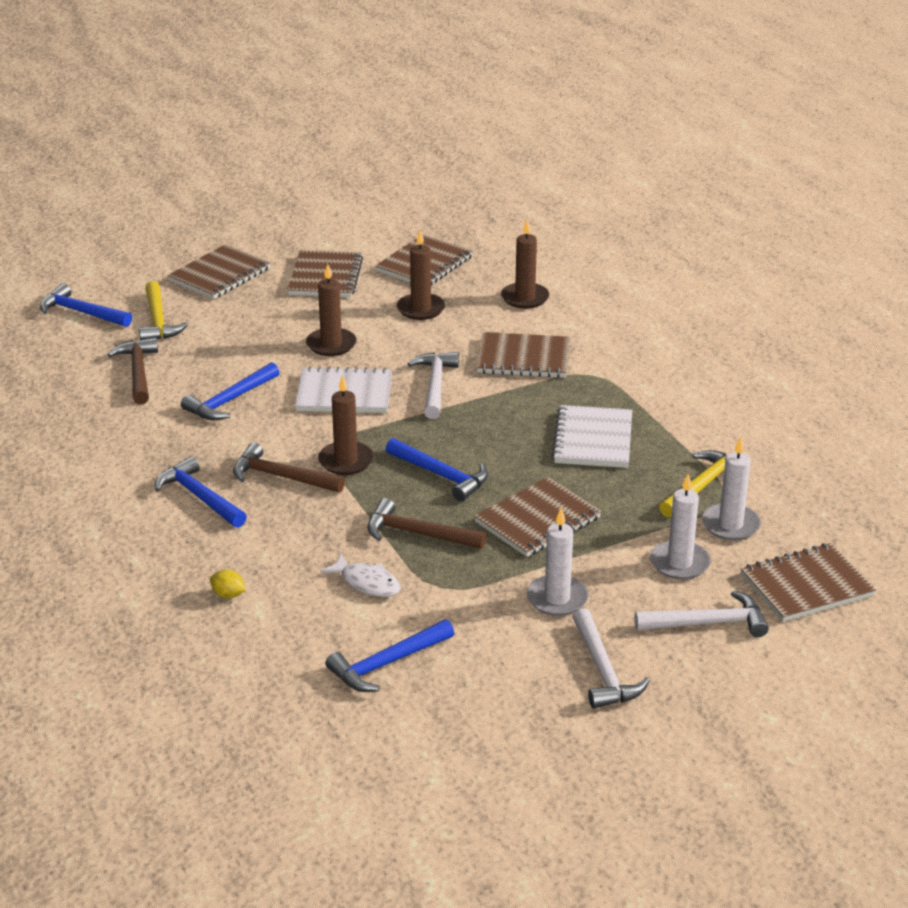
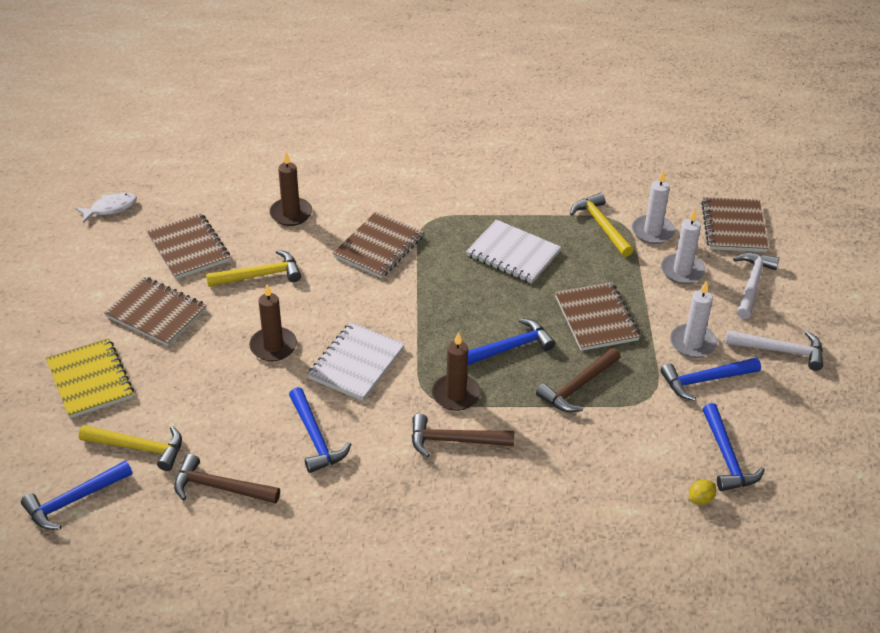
camera: 65 degrees left, 10 degrees up
(199, 497) = (451, 502): blue hammer -> blue hammer (705, 380)
(220, 275) = (90, 380): brown notebook -> yellow notebook
(228, 595) = (599, 523): yellow lemon -> yellow lemon (700, 499)
(281, 477) = (454, 441): brown hammer -> brown hammer turned 45 degrees clockwise
(367, 583) = (625, 436): white fish -> white fish (110, 208)
(421, 309) = (260, 275): brown candle -> yellow hammer
(435, 385) = (382, 308): white hammer -> none

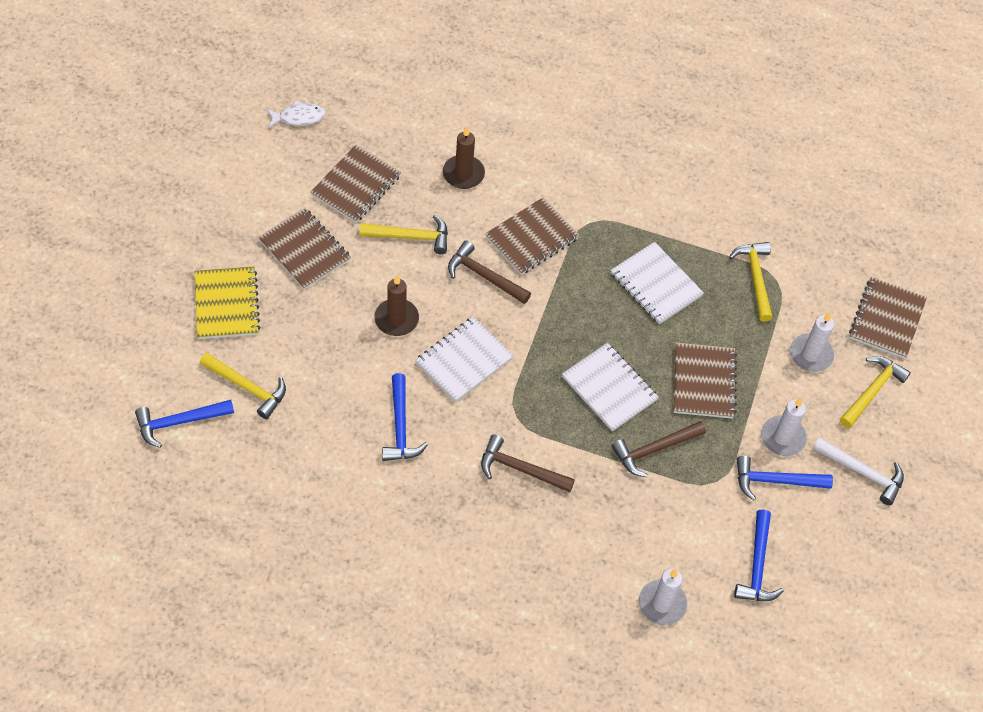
camera: 15 degrees right, 15 degrees up
(188, 248) = (356, 185): brown notebook -> brown notebook turned 45 degrees clockwise
(220, 487) = (303, 449): brown hammer -> brown hammer (484, 276)
(456, 395) = (540, 422): brown candle -> none
(509, 348) = (609, 388): blue hammer -> white notebook
(652, 231) = (803, 300): white candle -> white candle (662, 604)
(700, 499) = (713, 599): yellow lemon -> none
(752, 284) = (872, 391): white hammer -> yellow hammer

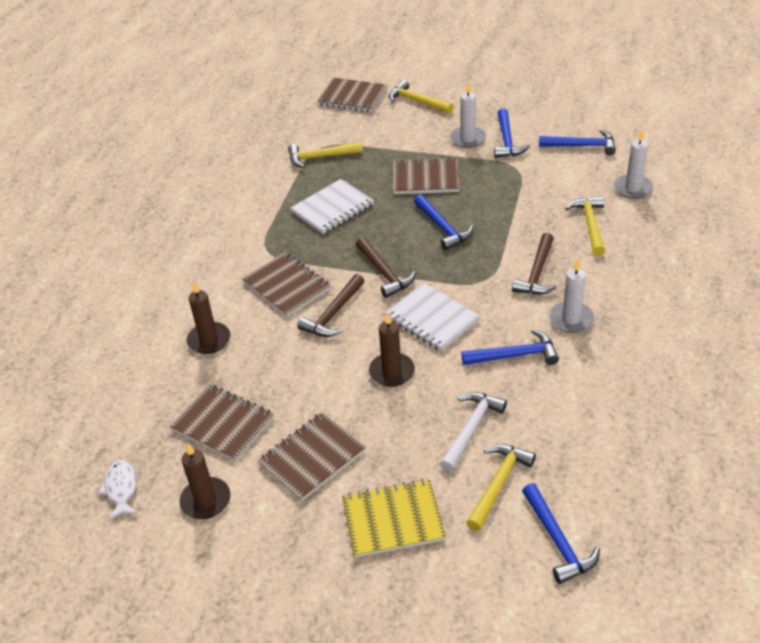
camera: 85 degrees left, 15 degrees down
(275, 174) = (206, 500): none -> brown candle
(410, 237) = (289, 372): yellow hammer -> yellow hammer (590, 225)
(609, 388) = (443, 228): white notebook -> blue hammer
(654, 450) = (496, 200): brown hammer -> brown hammer (384, 273)
(811, 354) = (390, 129): white candle -> white candle (571, 319)
(862, 472) = (488, 104): white hammer -> white hammer (471, 429)

